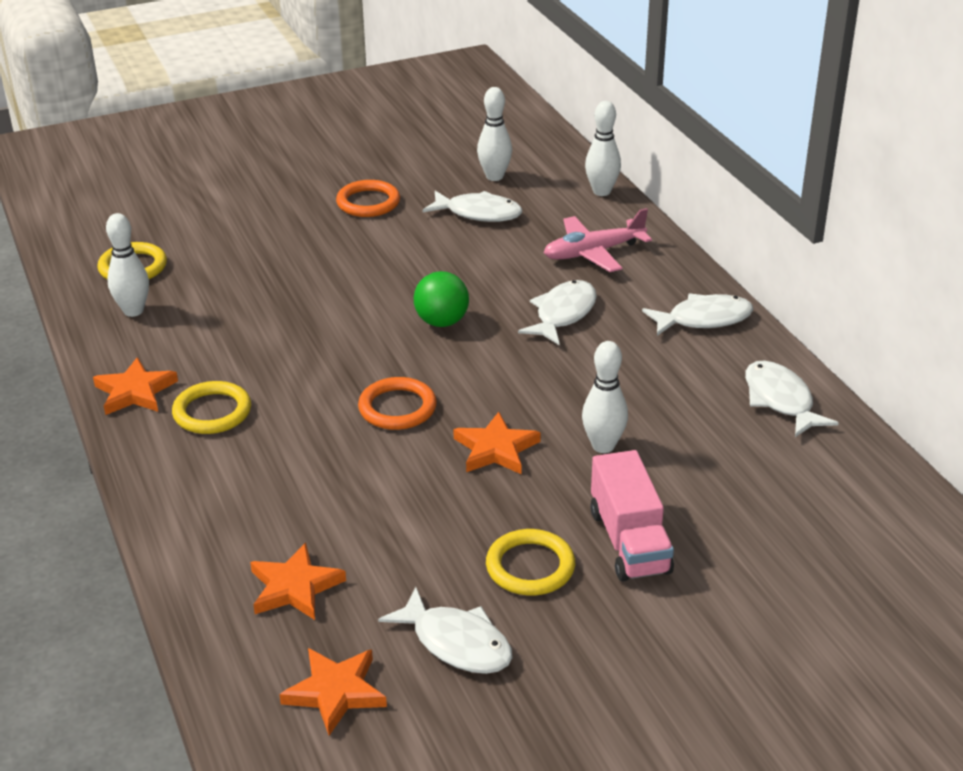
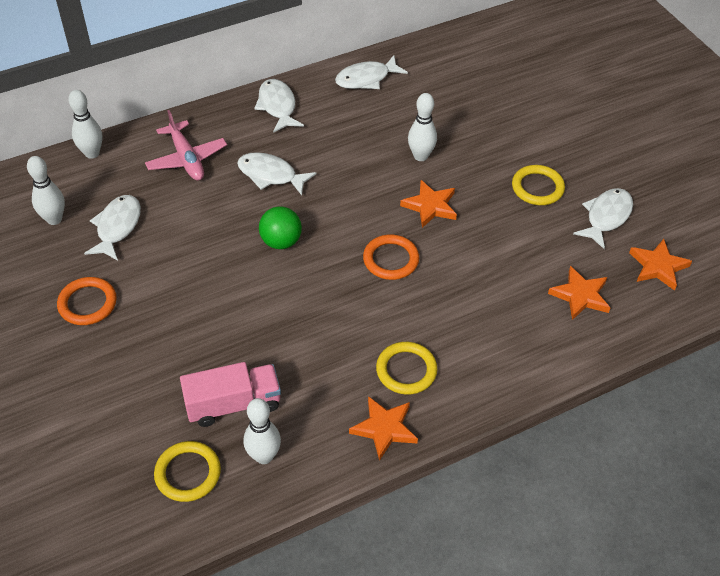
camera: 95 degrees left, 15 degrees up
(629, 541) = (507, 146): pink truck -> pink truck (233, 404)

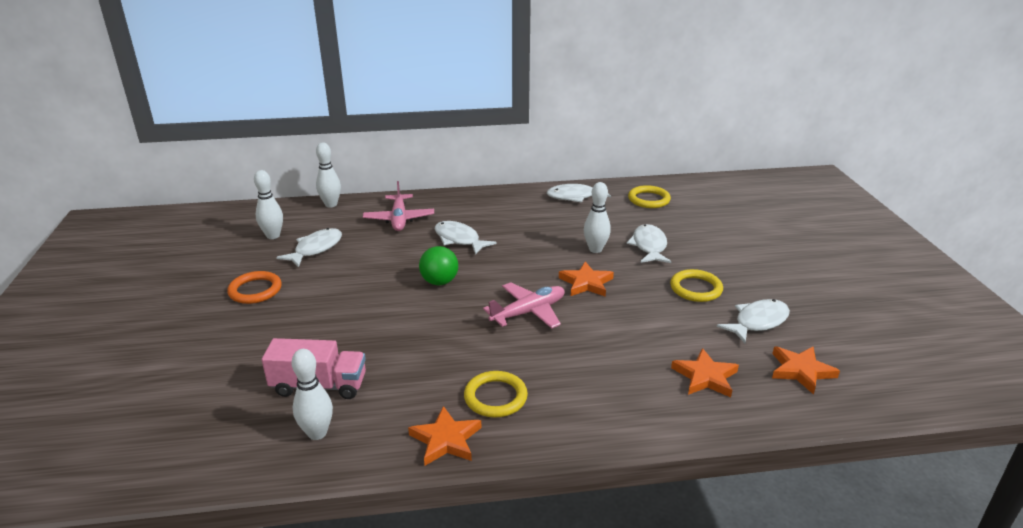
camera: 20 degrees right, 20 degrees down
(188, 473) = (240, 429): yellow ring -> yellow ring (649, 199)
(277, 106) = (492, 201): white fish -> white fish (649, 246)
(391, 259) = (529, 312): orange ring -> pink plane

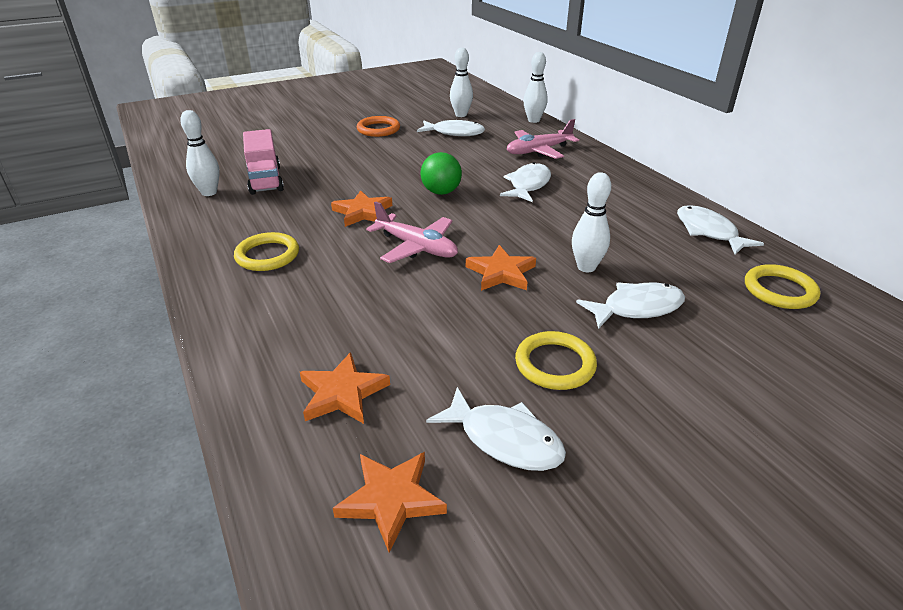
camera: 70 degrees right, 5 degrees up
(446, 440) = (205, 244): orange star -> orange star (363, 212)

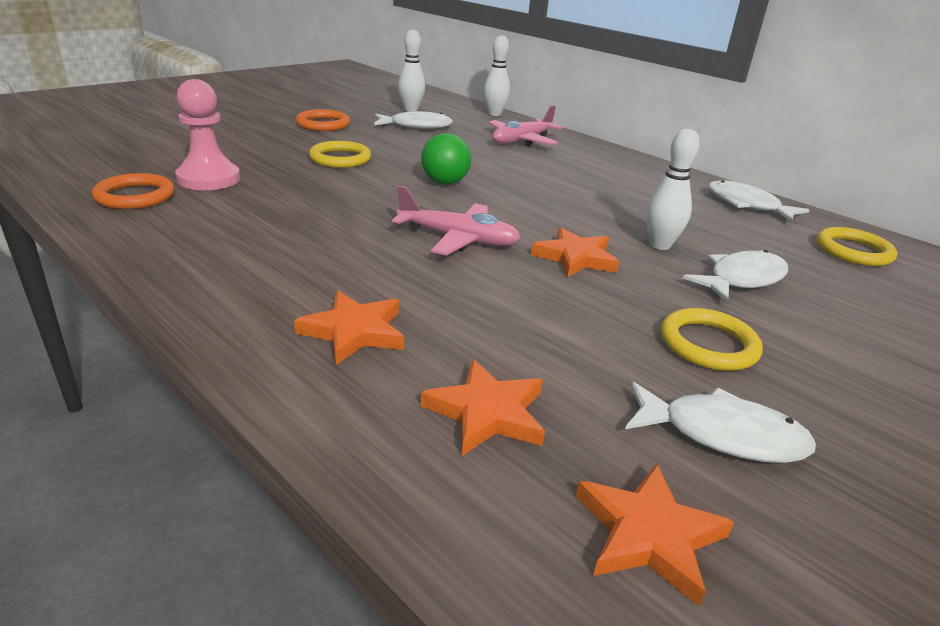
camera: 20 degrees left, 5 degrees down
(209, 192) = (135, 196): white bowling pin -> orange ring
(265, 180) = (209, 179): pink truck -> pink pawn
(267, 255) = (269, 262): yellow ring -> yellow ring (340, 159)
(363, 212) = (364, 207): orange star -> orange star (354, 331)
(528, 185) = (536, 172): white fish -> none

